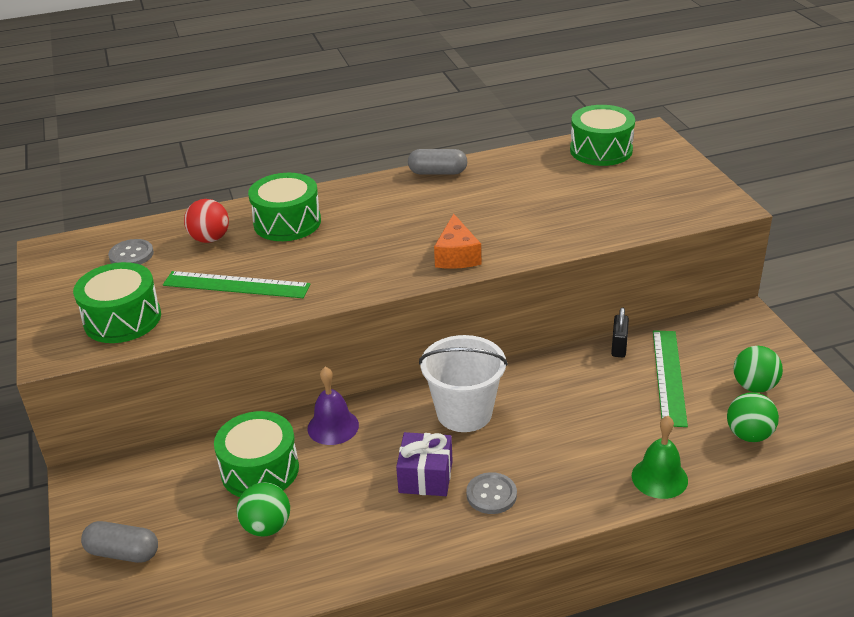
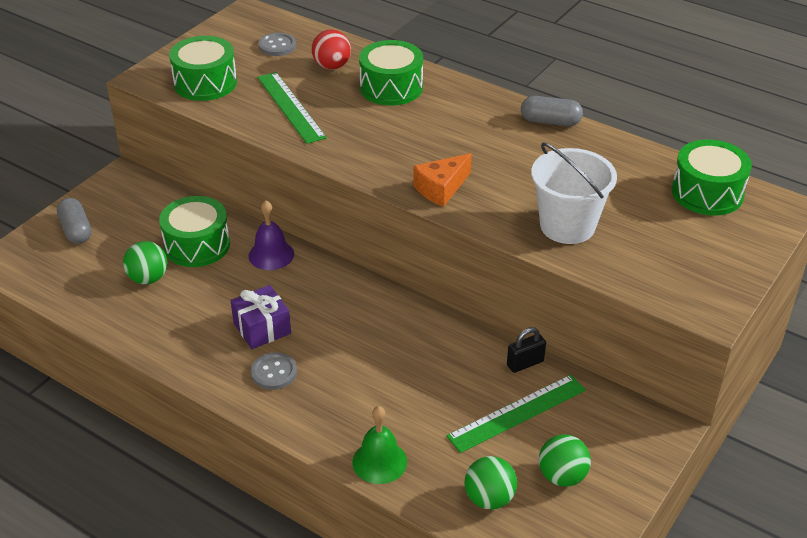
camera: 50 degrees right, 5 degrees up
(437, 172) = (550, 122): grey capsule -> grey capsule turned 45 degrees counterclockwise
(464, 413) = (350, 313): white bucket -> white bucket (567, 226)

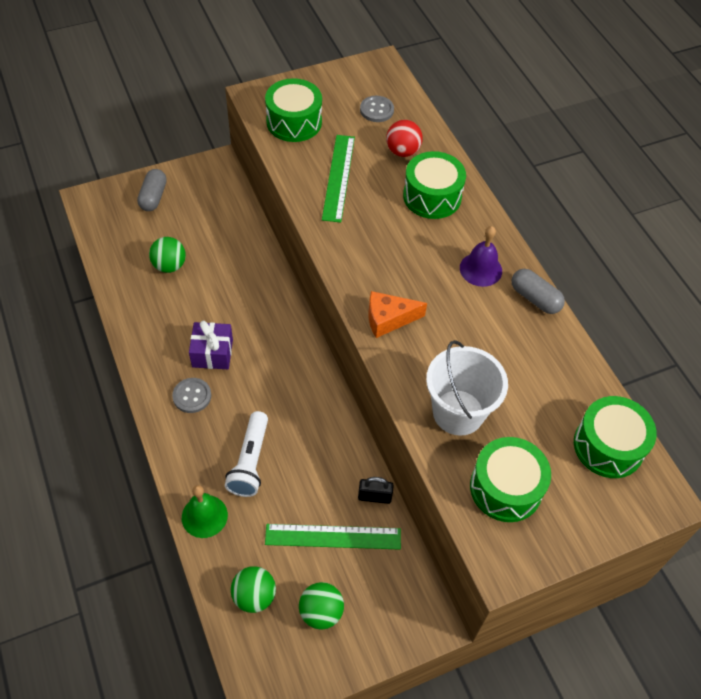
camera: 30 degrees right, 15 degrees up
(197, 245) = (223, 254): green drum -> green drum (505, 488)
(271, 255) = (267, 291): purple bell -> purple bell (481, 269)
(383, 395) = (250, 461): none -> white flashlight

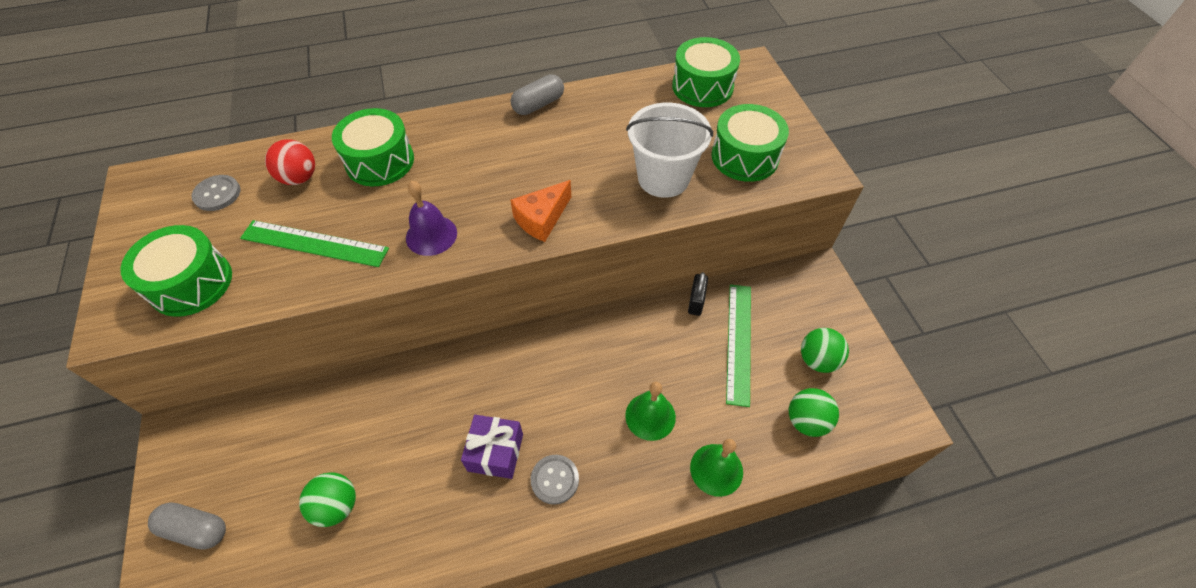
camera: 80 degrees left, 0 degrees up
(250, 461) = (650, 416): white flashlight -> green bell
(388, 319) = (542, 219): orange cheese -> orange cheese turned 45 degrees clockwise
(481, 269) = (493, 137): purple bell -> purple bell (431, 235)

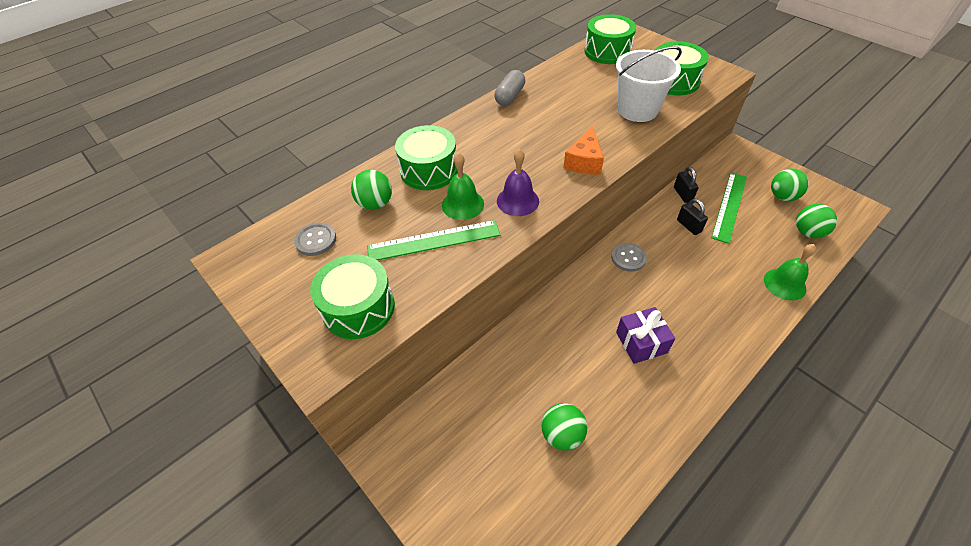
camera: 25 degrees left, 5 degrees down
(196, 529) = (465, 511): grey capsule -> none
(299, 178) = (375, 204): red ball -> green ball
(555, 480) = (695, 339): grey button -> grey button (628, 258)
(650, 416) = (718, 272): green bell -> green bell (463, 204)
(667, 344) = (688, 226): none -> black padlock
(739, 342) = (729, 206): green ruler -> green ruler turned 45 degrees clockwise

